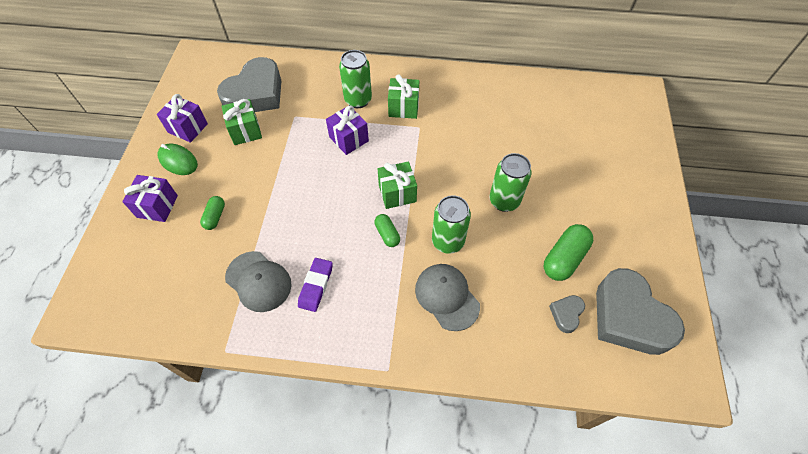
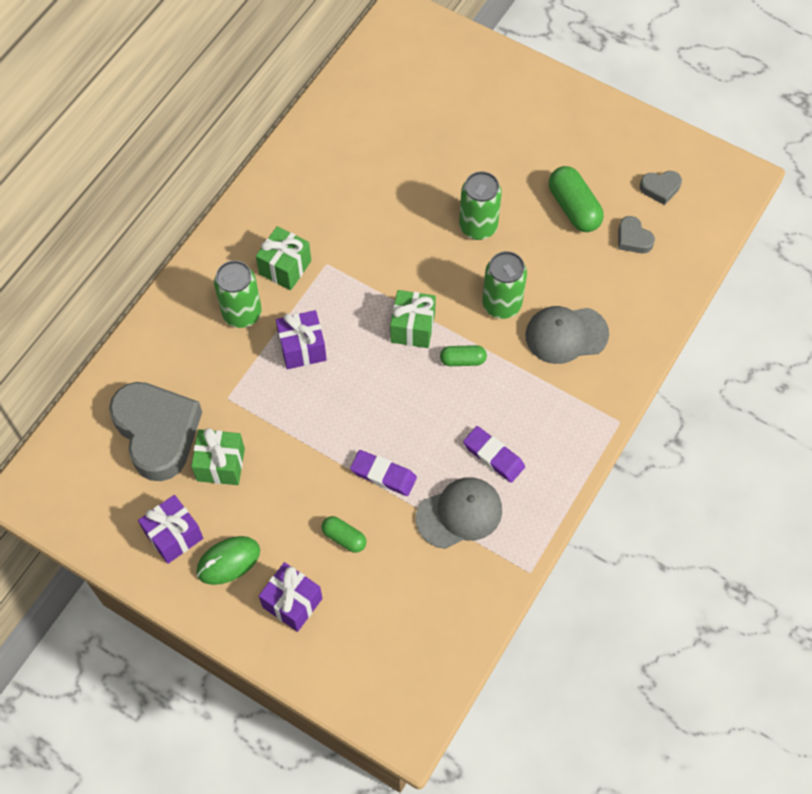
camera: 65 degrees left, 5 degrees up
(272, 221) = (383, 475): none -> purple eraser
(629, 317) = (660, 188): grey heart -> grey heart, size x0.44

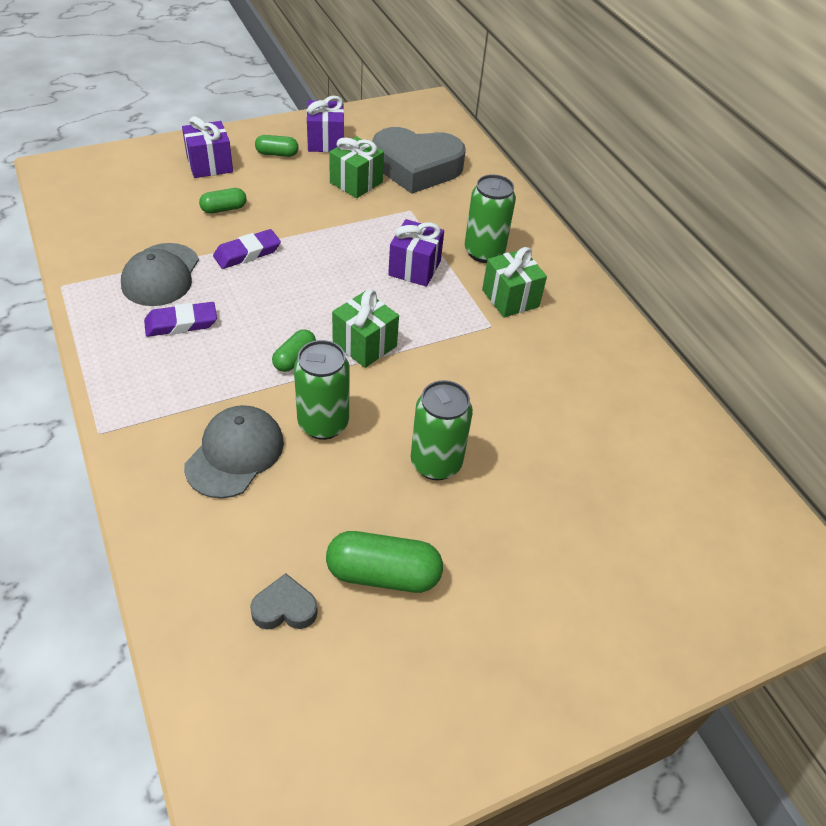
camera: 120 degrees right, 15 degrees down
(228, 561) = (277, 154): green mouse -> green capsule
(660, 188) = (327, 703): grey heart -> none

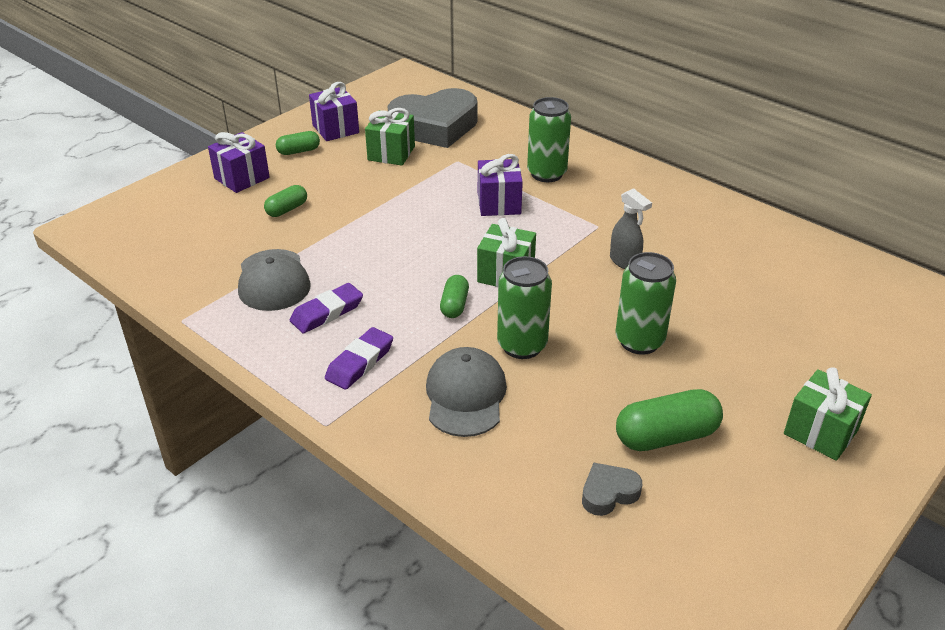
camera: 20 degrees left, 10 degrees down
(247, 253) = (340, 238): purple eraser -> purple eraser (360, 362)
(487, 373) = (624, 262): none -> grey spray bottle
(510, 298) = (597, 201): green gift -> green gift (820, 432)

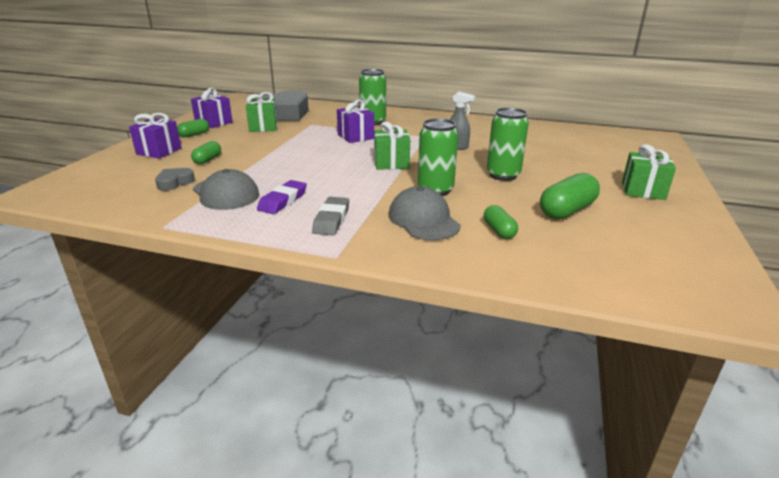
camera: 25 degrees left, 10 degrees down
(360, 362) = (331, 220): purple eraser -> grey eraser
(454, 305) = (372, 181): green capsule -> green capsule (499, 231)
(608, 493) = (566, 243): grey heart -> grey heart (174, 182)

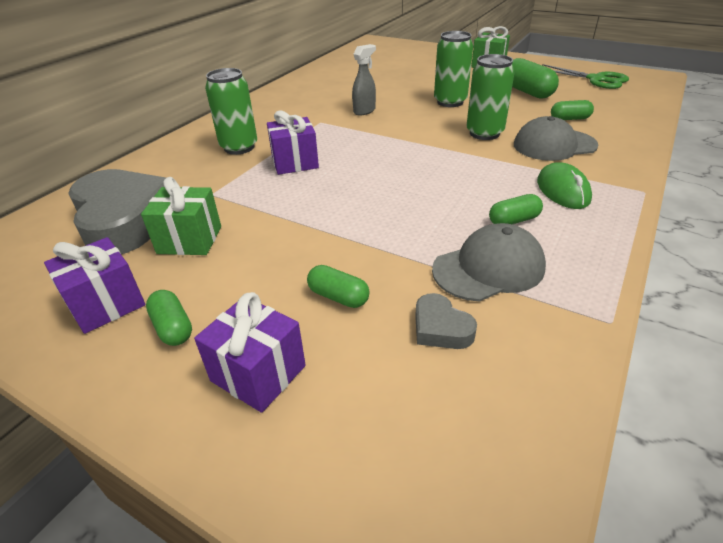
camera: 75 degrees left, 10 degrees up
(283, 201) = (513, 220): purple eraser -> green capsule
(331, 220) = (562, 190): grey eraser -> green mouse
(391, 163) = (403, 148): green gift -> none
(663, 256) = (596, 79): none -> green scissors

